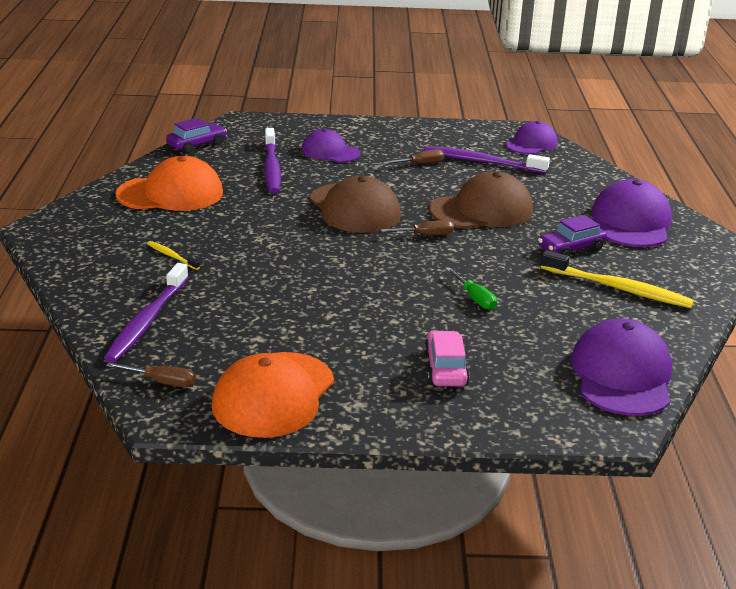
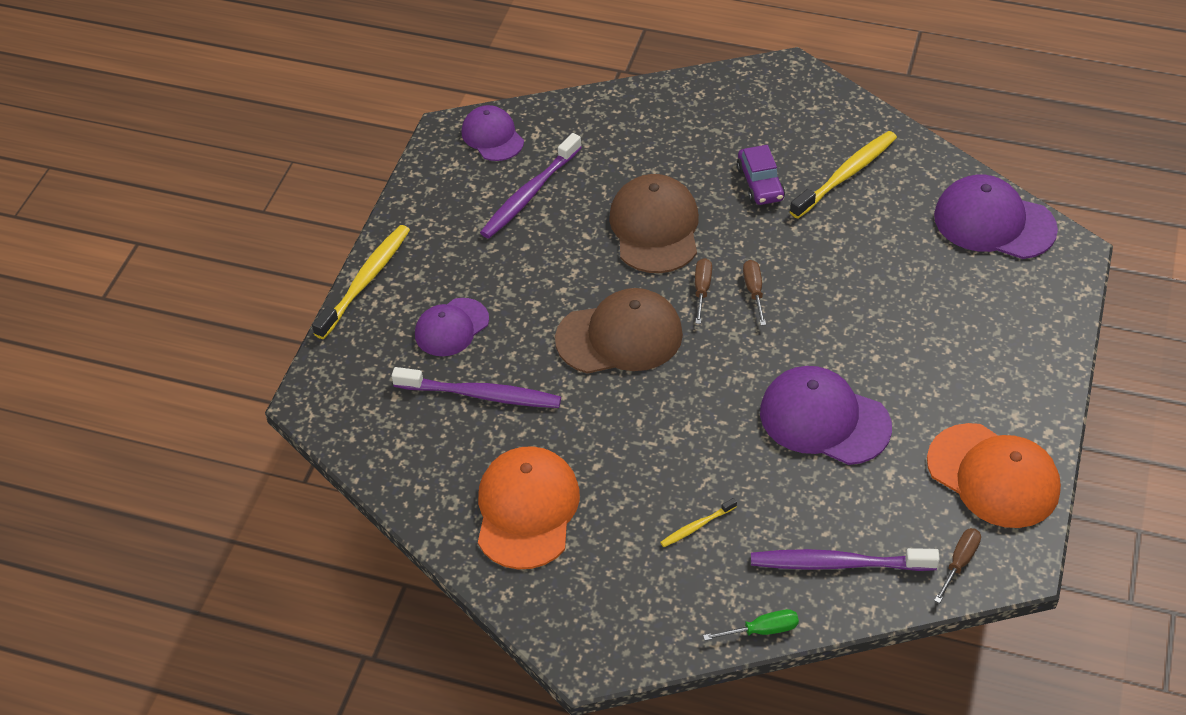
camera: 70 degrees left, 20 degrees up
(147, 320) = (839, 564): purple toothbrush -> purple toothbrush turned 150 degrees clockwise
(197, 145) = (380, 464): purple car -> none
(357, 122) = (365, 281): none -> yellow toothbrush
(420, 164) = (518, 250): brown screwdriver -> brown screwdriver (754, 291)
(445, 369) = (967, 339): pink car -> none
(475, 298) = (844, 285): green screwdriver -> green screwdriver (762, 630)
(631, 222) = (714, 120): purple cap -> purple cap (824, 419)

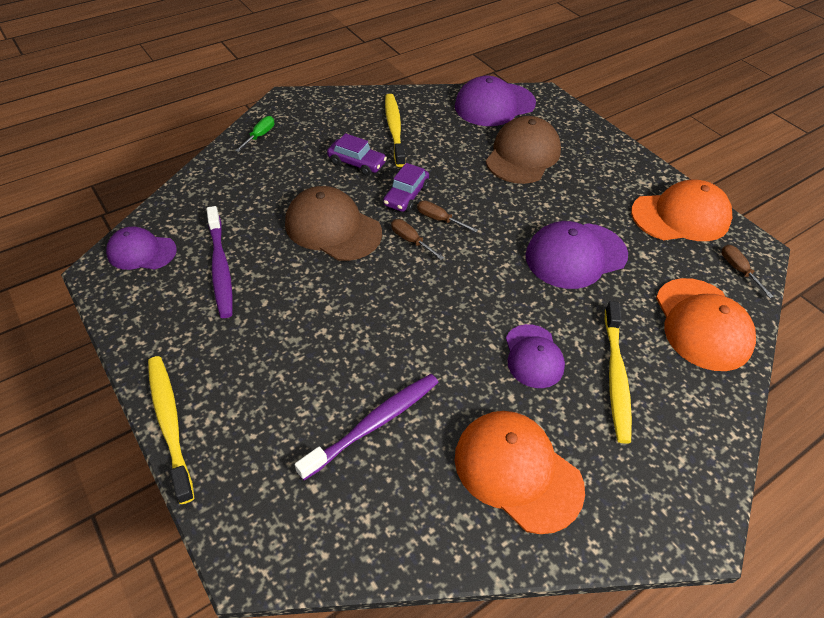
camera: 55 degrees left, 0 degrees up
(451, 327) = (286, 397): purple cap -> purple cap (533, 356)
(620, 336) = (405, 306): brown cap -> brown cap (523, 155)
(697, 526) = (615, 376): yellow toothbrush -> yellow toothbrush, size x2.05
(758, 248) = (406, 196): none -> purple car
(762, 630) = (736, 401): green screwdriver -> green screwdriver (259, 136)
(839, 564) = (702, 324): purple toothbrush -> orange cap

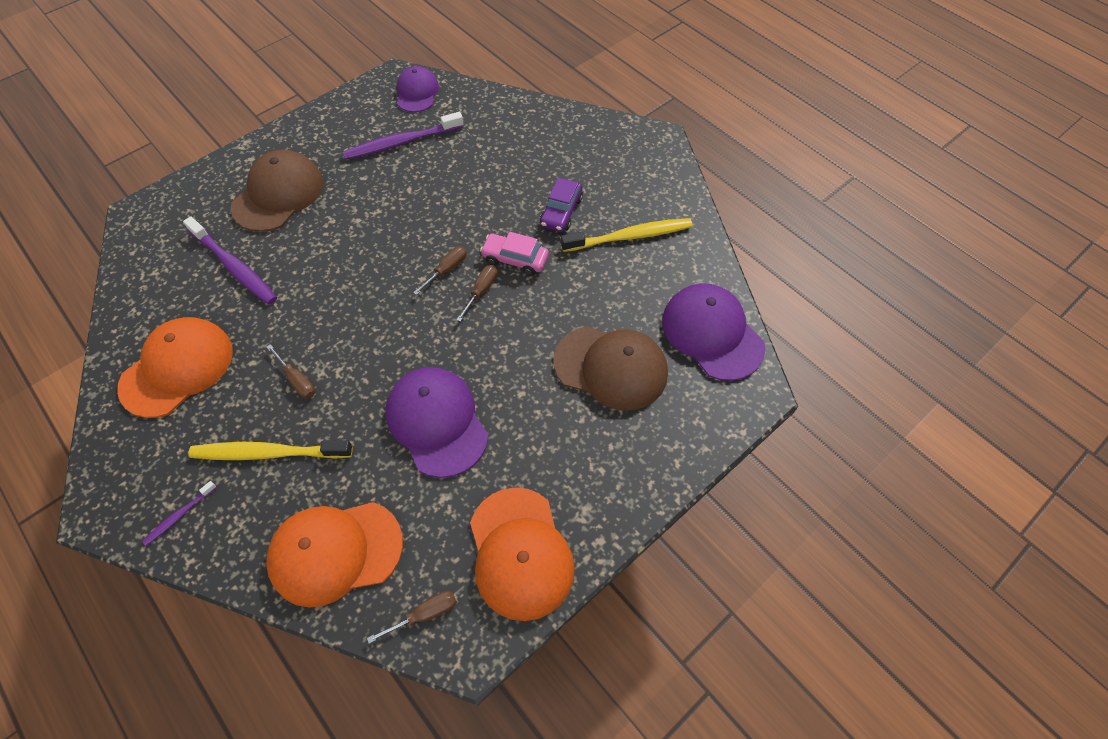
camera: 85 degrees right, 10 degrees up
(170, 424) = (247, 150): yellow toothbrush -> none
(259, 136) = (588, 130): green screwdriver -> none
(333, 228) = (458, 207): brown cap -> brown cap (278, 194)
(406, 196) = (515, 259): purple car -> pink car
(533, 356) = (297, 380): purple cap -> brown screwdriver
(691, 449) = (179, 515): none -> purple toothbrush

